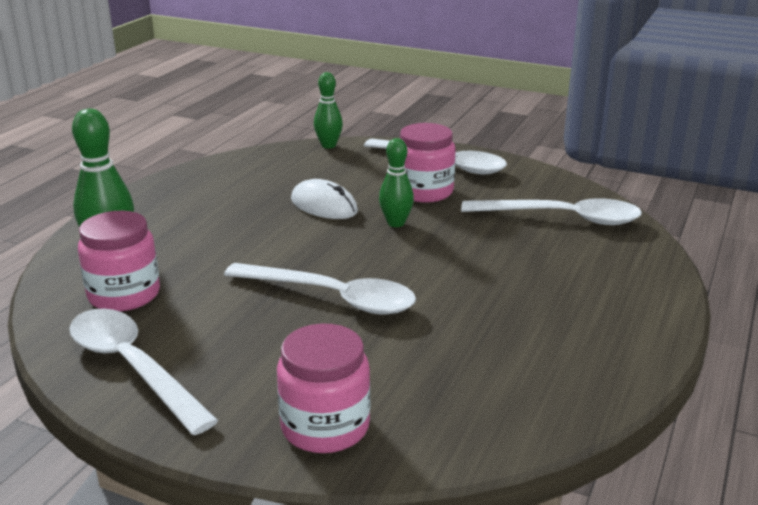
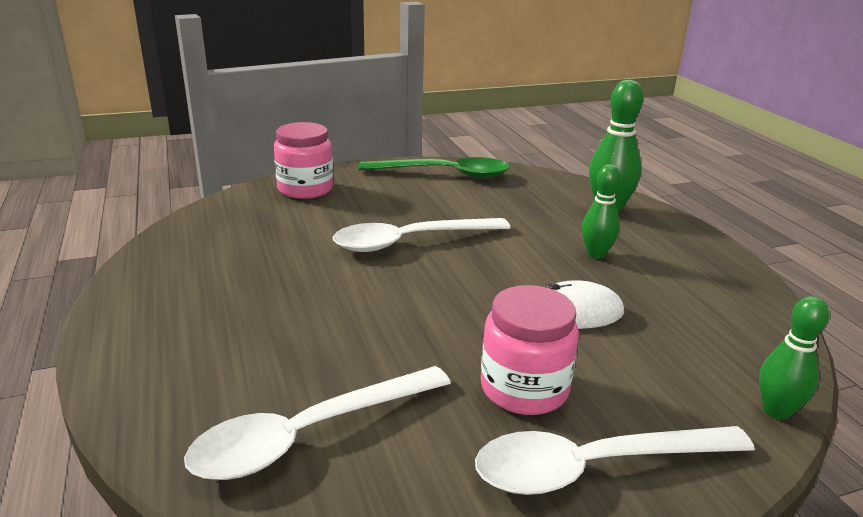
camera: 135 degrees right, 0 degrees up
(124, 295) = (531, 194): pink jar -> none
(133, 367) = (444, 174): white spoon -> green spoon
(396, 223) = (477, 326): green bowling pin -> green bowling pin (596, 254)

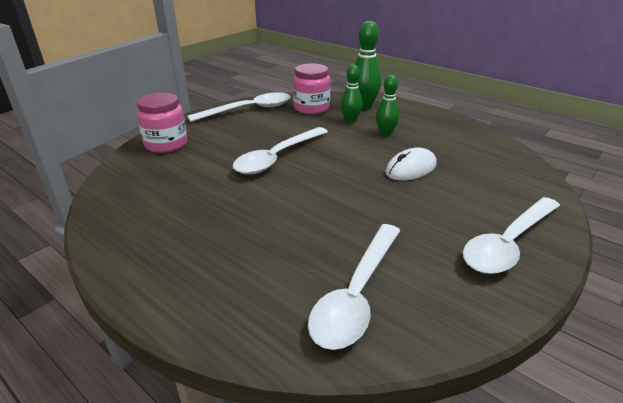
camera: 30 degrees left, 5 degrees up
(444, 174) = (249, 110): green spoon -> white spoon
(524, 388) = (434, 218): pink jar -> pink jar (311, 108)
(776, 411) = (544, 184): green bowling pin -> green bowling pin (350, 120)

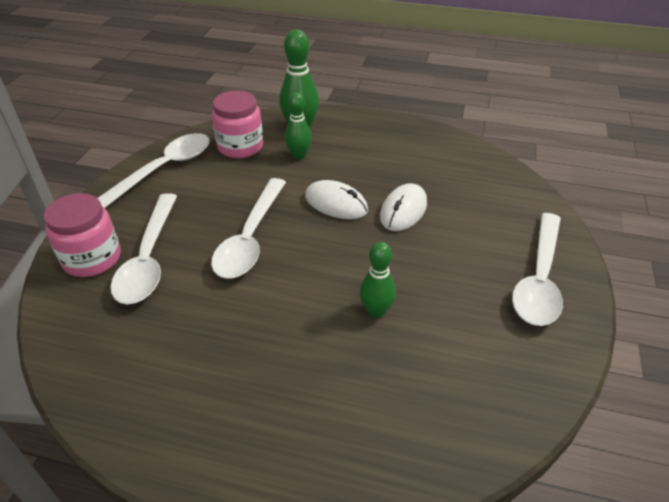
camera: 25 degrees left, 10 degrees up
(357, 152) = (336, 203): none -> white mouse
(357, 294) = (443, 391): white spoon -> white spoon (149, 258)
(385, 133) = (349, 165): green bowling pin -> green bowling pin (376, 311)

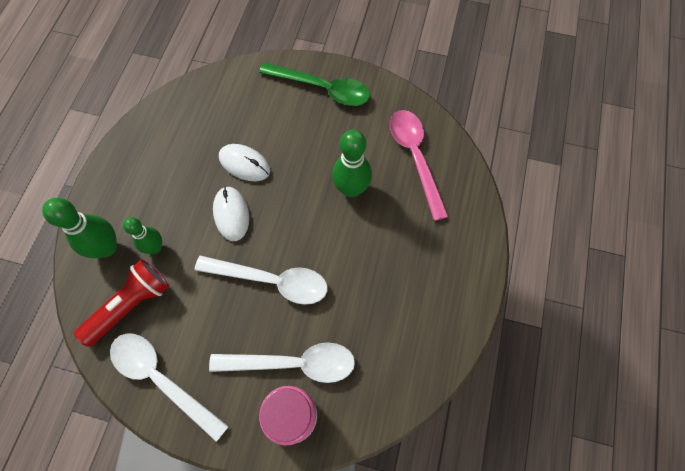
camera: 90 degrees left, 25 degrees up
(240, 146) = (130, 305): pink jar -> red flashlight
(336, 203) = (231, 214): white mouse -> white mouse turned 45 degrees counterclockwise
(376, 311) = (351, 189): green bowling pin -> green bowling pin, size x1.55
(439, 394) = (415, 158): none -> pink spoon
(539, 279) = (322, 89): white spoon -> green spoon

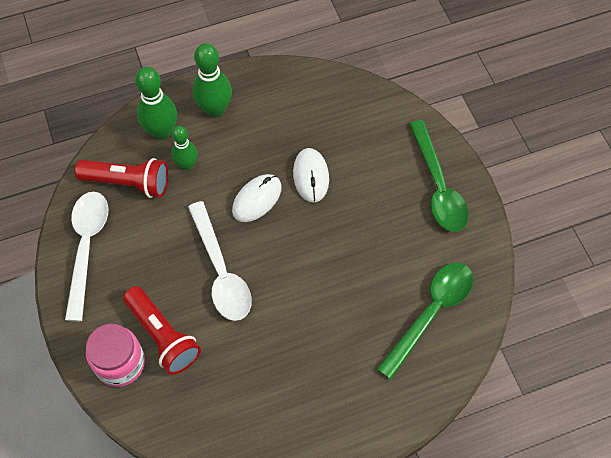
camera: 55 degrees right, 5 degrees down
(293, 363) = (163, 336): white spoon -> red flashlight
(351, 189) = (354, 278): green bowling pin -> green bowling pin (215, 109)
(415, 158) = (431, 313): pink spoon -> green spoon

